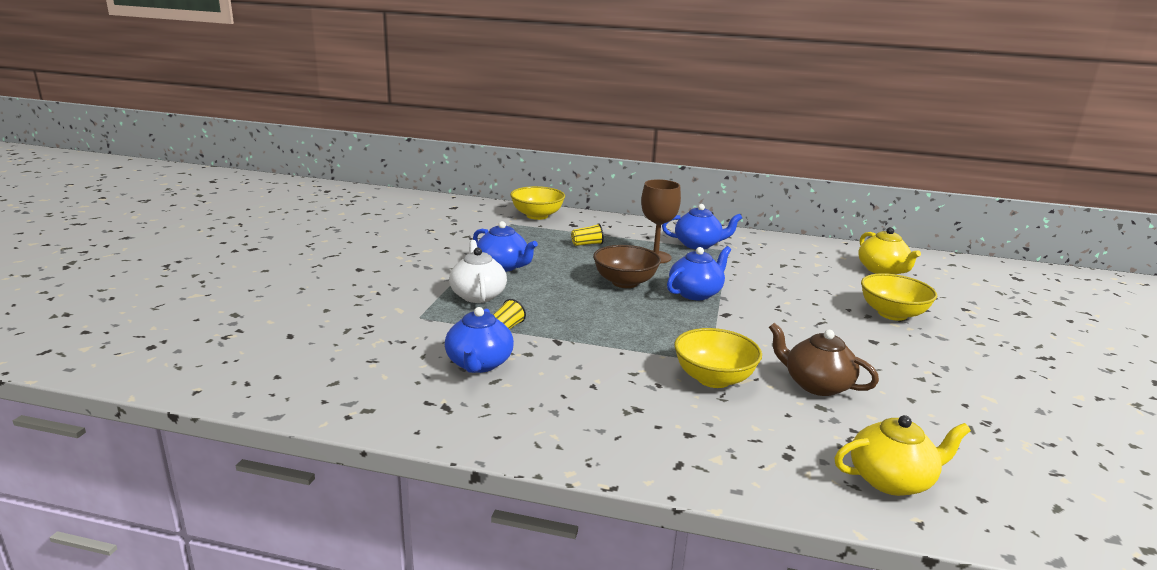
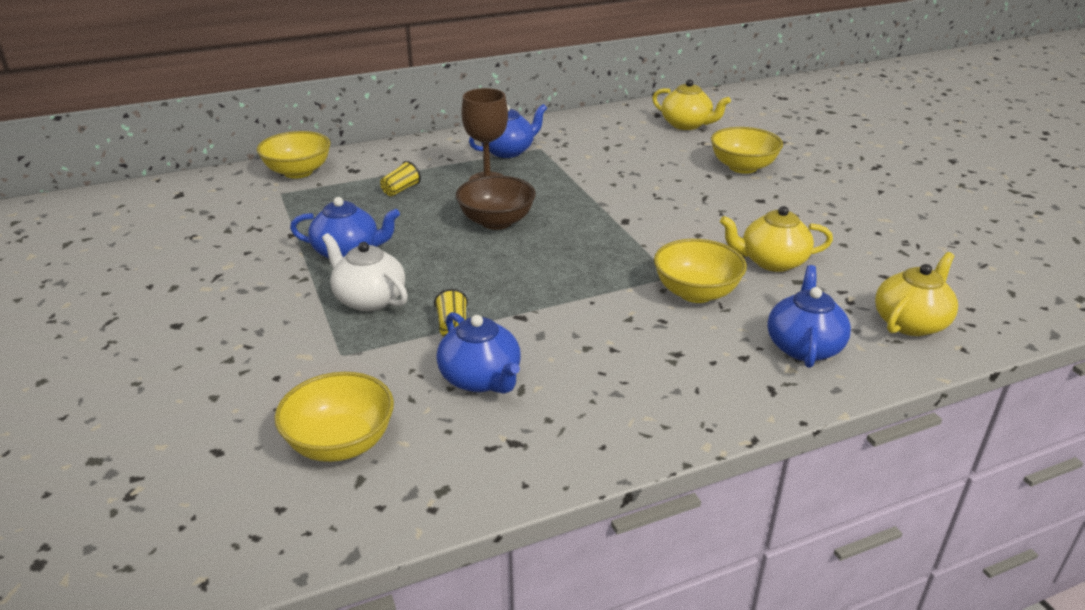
camera: 35 degrees left, 10 degrees up
(352, 360) = (341, 443): none -> yellow bowl
(696, 293) = (573, 208): blue teapot -> blue teapot (804, 346)
(816, 384) = (772, 261): brown teapot -> yellow teapot

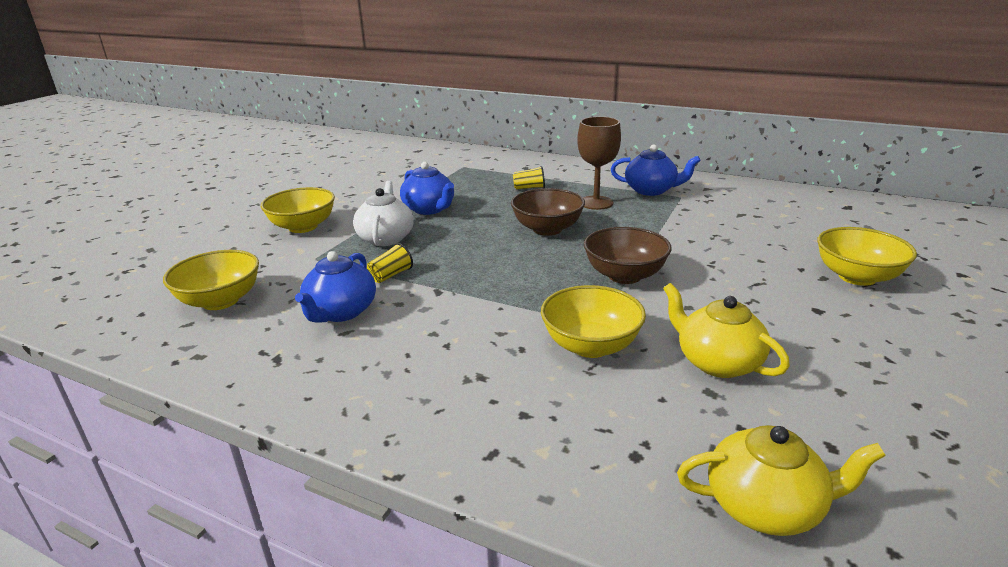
camera: 50 degrees right, 5 degrees down
(298, 172) = (494, 159): yellow bowl -> yellow bowl (303, 227)
(622, 232) = (624, 275): none -> brown bowl
(687, 125) = (864, 224): yellow teapot -> none
(804, 346) = (595, 444): blue teapot -> none

